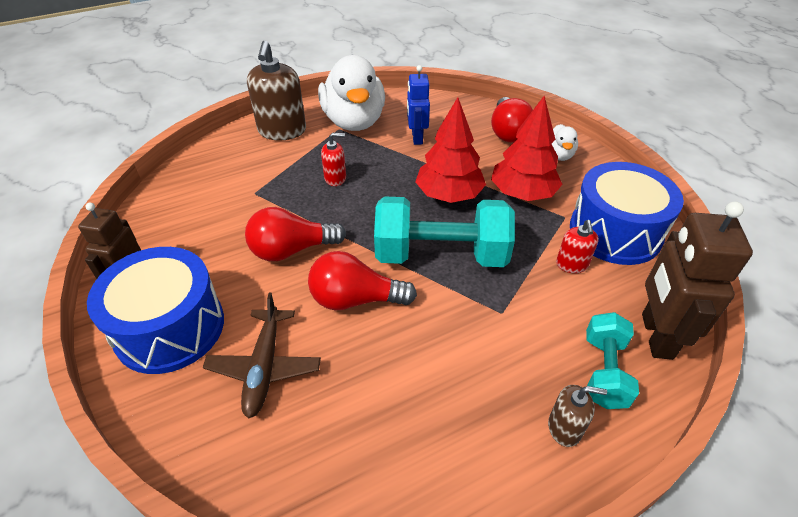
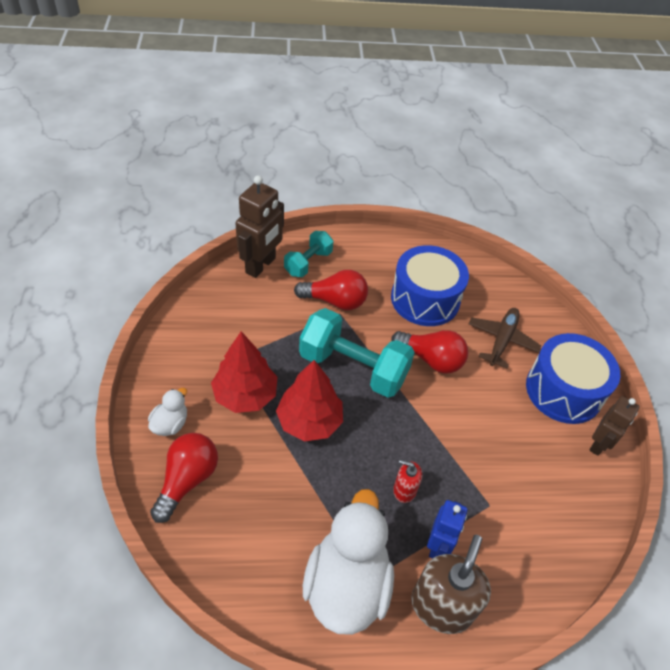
camera: 160 degrees left, 5 degrees up
(292, 250) = (467, 420): red light bulb -> red light bulb (335, 301)
(416, 138) = (290, 517): blue robot -> blue robot (438, 546)
(564, 428) = (351, 251): brown soap dispenser -> none
(572, 264) = (266, 322): red soap dispenser -> none
(615, 232) = (209, 331): blue drum -> blue drum (425, 299)

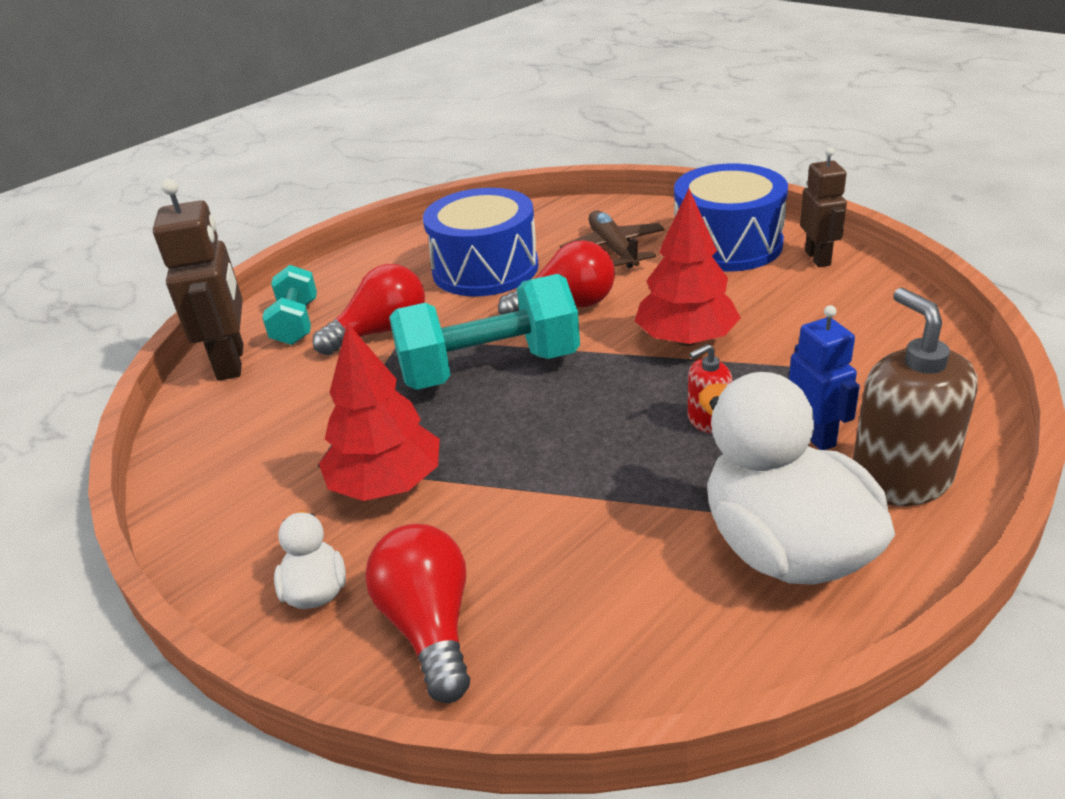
camera: 35 degrees left, 15 degrees down
(309, 421) = (509, 446): red tree -> red tree (686, 339)

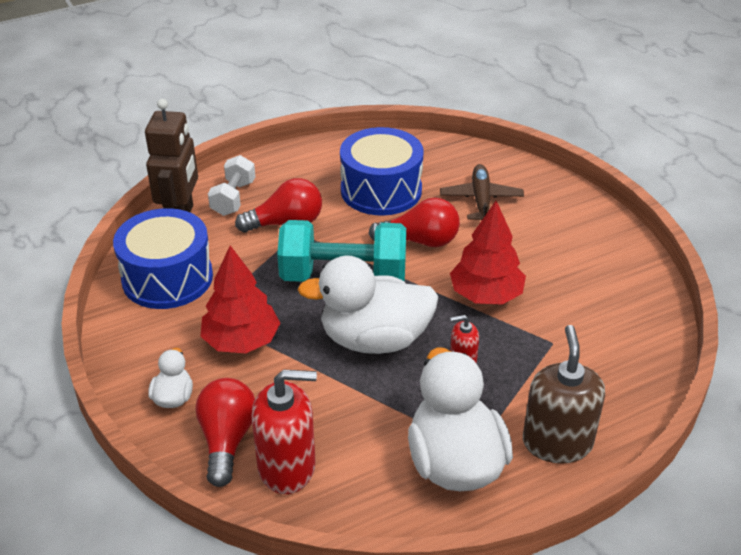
camera: 15 degrees right, 5 degrees up
(296, 323) = (233, 198): turquoise dumbbell -> white dumbbell
(544, 635) = (287, 467): none -> red soap dispenser
(574, 428) = (374, 339): none -> white duck
(727, 245) = (566, 222): blue drum -> blue drum (167, 278)
(815, 435) = (524, 395): blue robot -> none
(818, 258) = (624, 255): brown robot -> none

